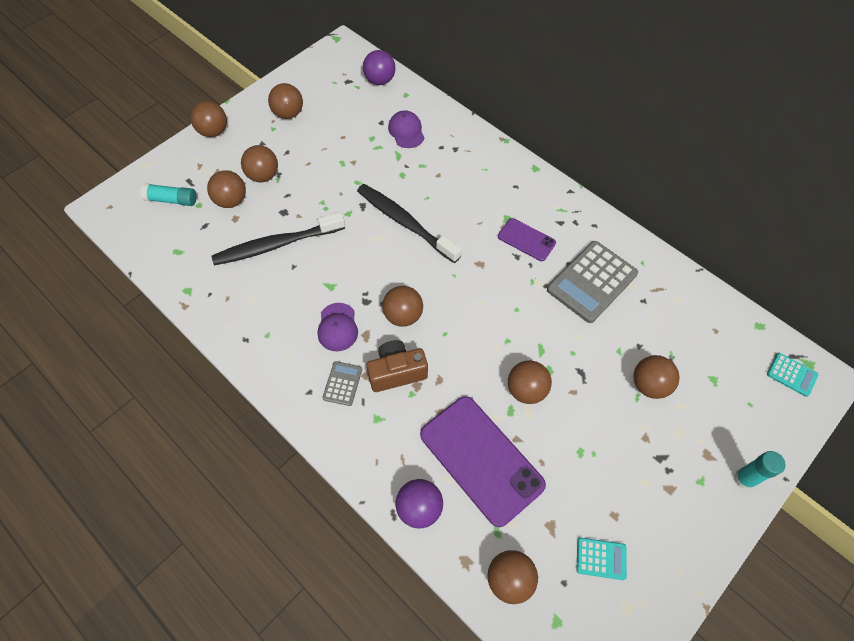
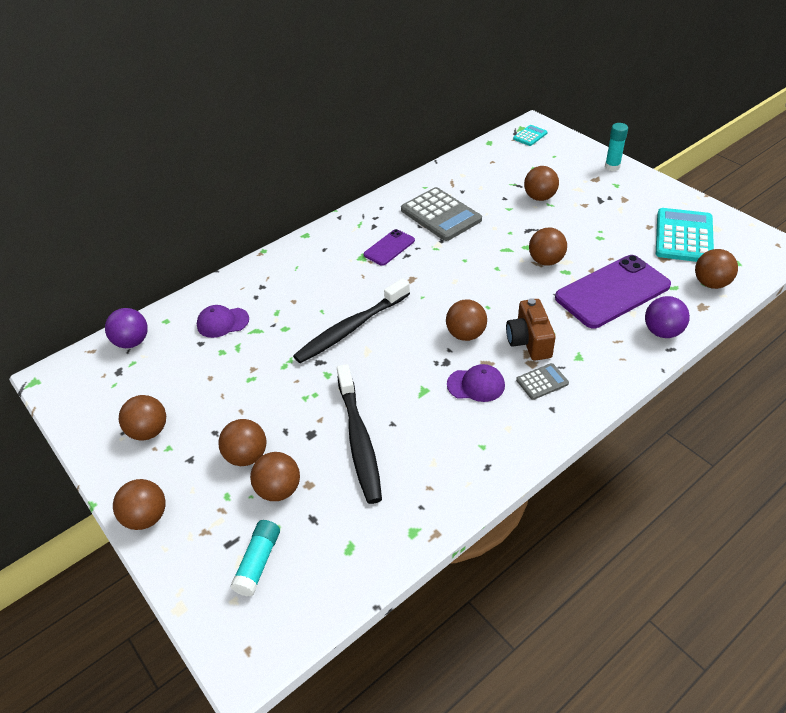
camera: 80 degrees left, 15 degrees down
(342, 383) = (542, 382): grey calculator -> grey calculator turned 135 degrees clockwise
(601, 558) = (683, 236): turquoise calculator -> turquoise calculator, size x2.04

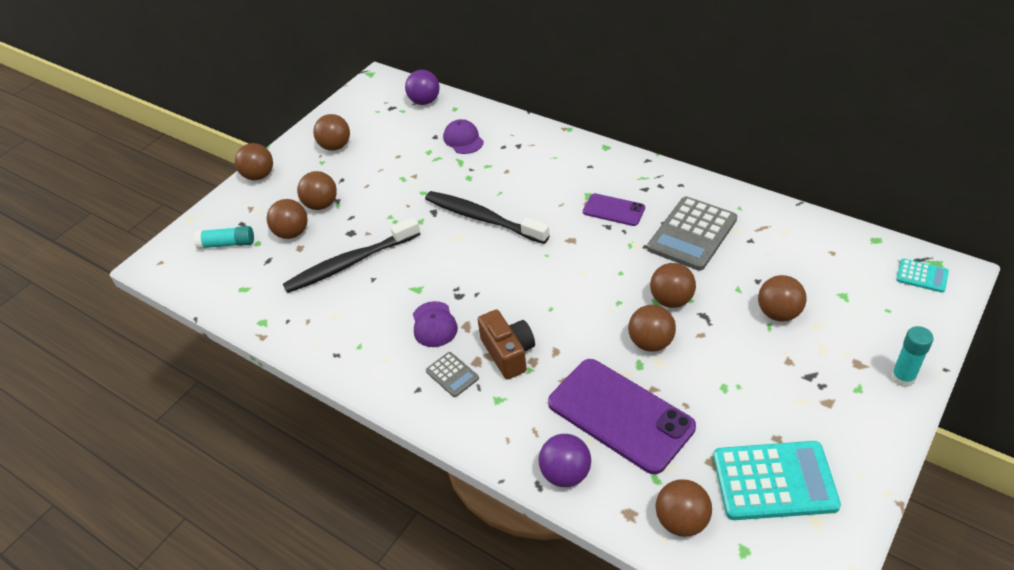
camera: 75 degrees right, 0 degrees up
(466, 334) = (502, 301): brown ball -> brown ball (671, 300)
(529, 341) = (508, 353): brown camera -> brown camera turned 90 degrees clockwise

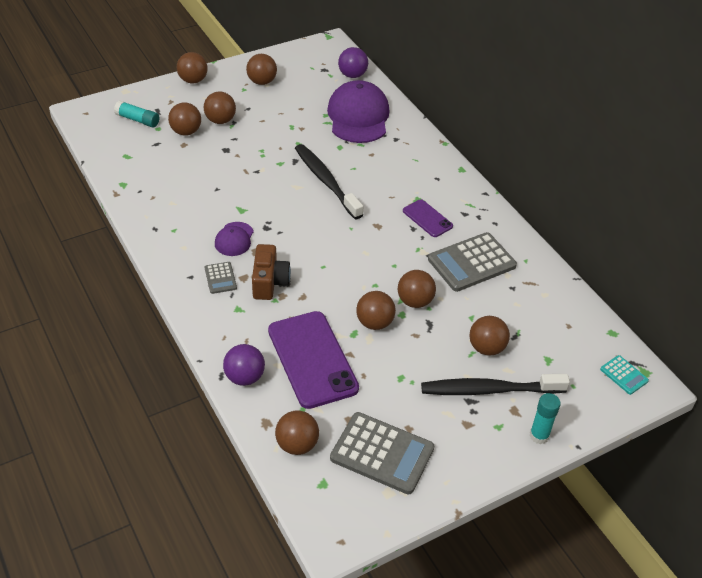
camera: 20 degrees right, 0 degrees up
(351, 263) = (210, 171): black toothbrush -> black toothbrush (490, 390)
(463, 139) = (358, 116): purple cap -> purple cap, size x2.00
(774, 481) = (382, 453): turquoise calculator -> grey calculator

